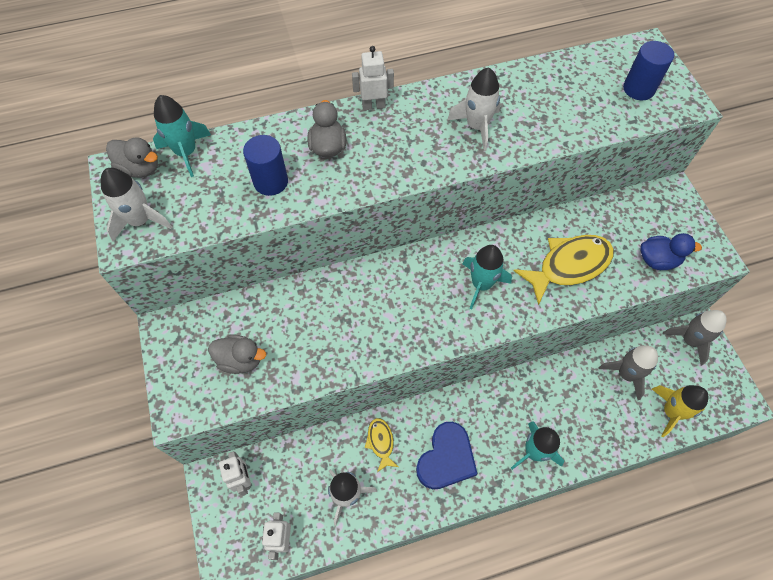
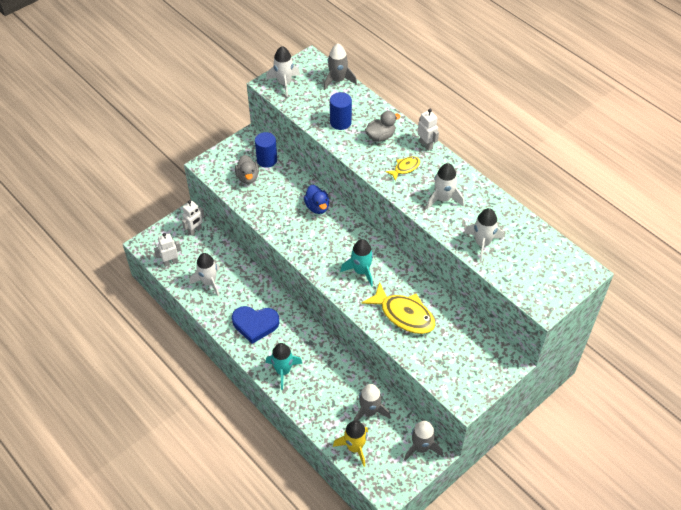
camera: 65 degrees right, 10 degrees down
(140, 169) = (315, 68): grey duck -> none
(186, 152) = (338, 80): turquoise rocket -> grey rocket
(381, 442) = (248, 287): yellow fish -> yellow fish (405, 168)
(568, 119) = (482, 243): none -> white rocket
(638, 89) = (538, 275): blue cylinder -> blue cylinder (267, 160)
(657, 260) = (440, 365): blue duck -> blue duck (317, 207)

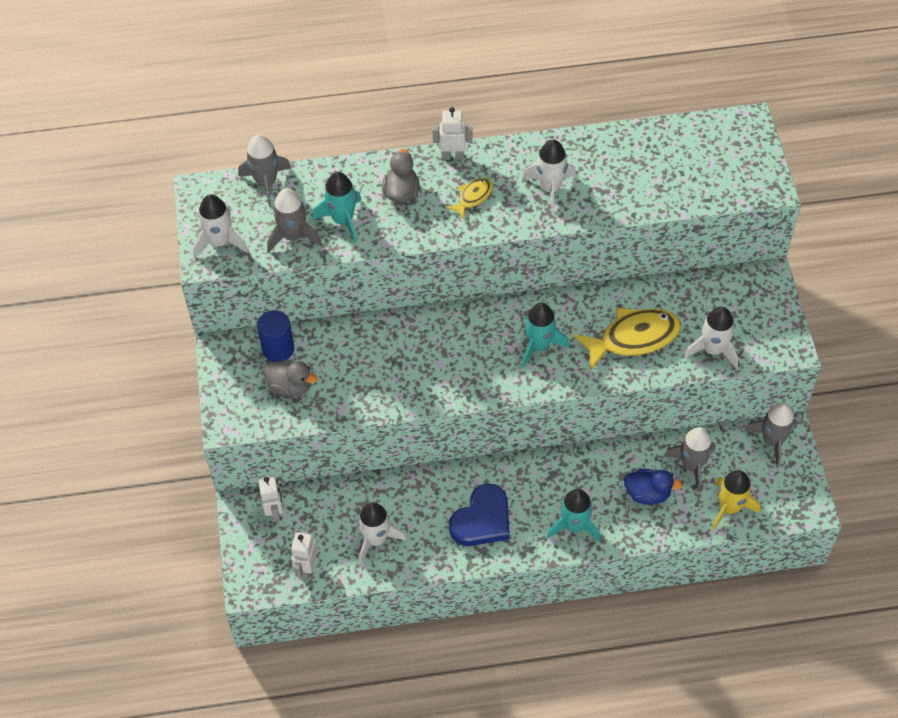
camera: 55 degrees left, 5 degrees up
(312, 108) = (293, 236): none -> grey rocket
(317, 207) = (403, 336): blue duck -> blue duck (647, 494)
(340, 122) = (342, 220): blue cylinder -> turquoise rocket
(405, 168) = (473, 197): yellow fish -> yellow fish turned 45 degrees clockwise
(482, 243) = (643, 190): white rocket -> white rocket (713, 349)

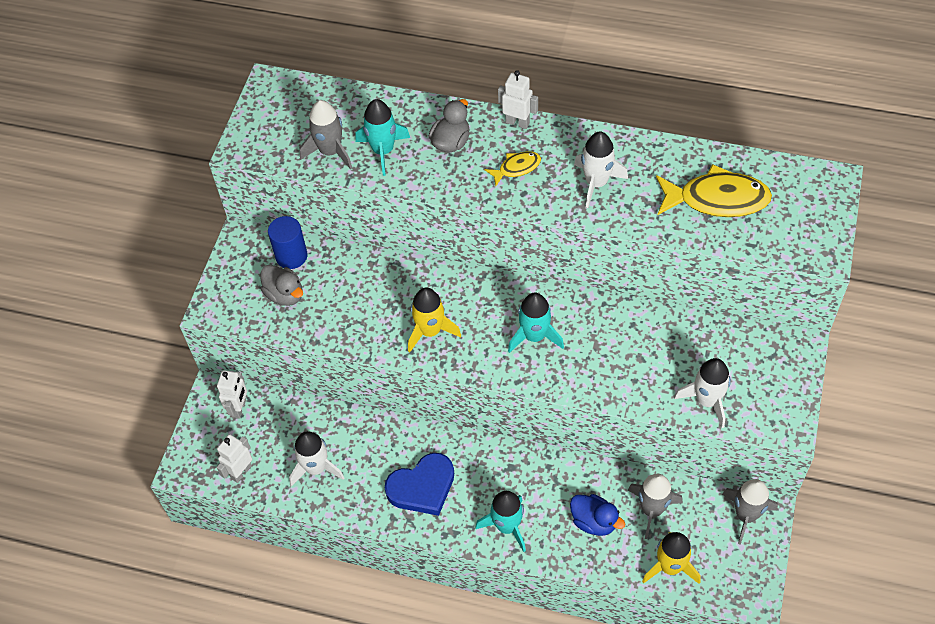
camera: 25 degrees right, 0 degrees up
(220, 242) = (262, 136): white rocket -> none
(266, 183) = (332, 94): grey rocket -> none
(443, 373) = (430, 331): none -> yellow rocket
(633, 338) = (631, 361): yellow fish -> yellow fish (717, 199)

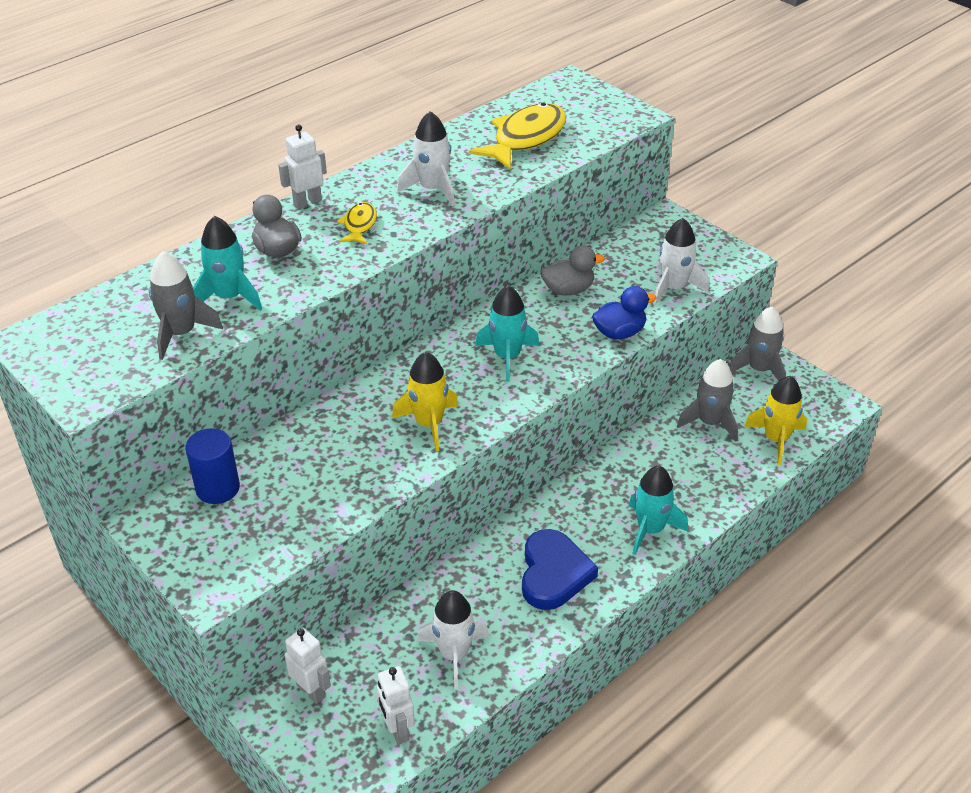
camera: 60 degrees left, 15 degrees down
(285, 294) = (262, 516): grey duck -> grey duck (568, 290)
(594, 521) = (693, 466): blue duck -> blue duck (619, 332)

